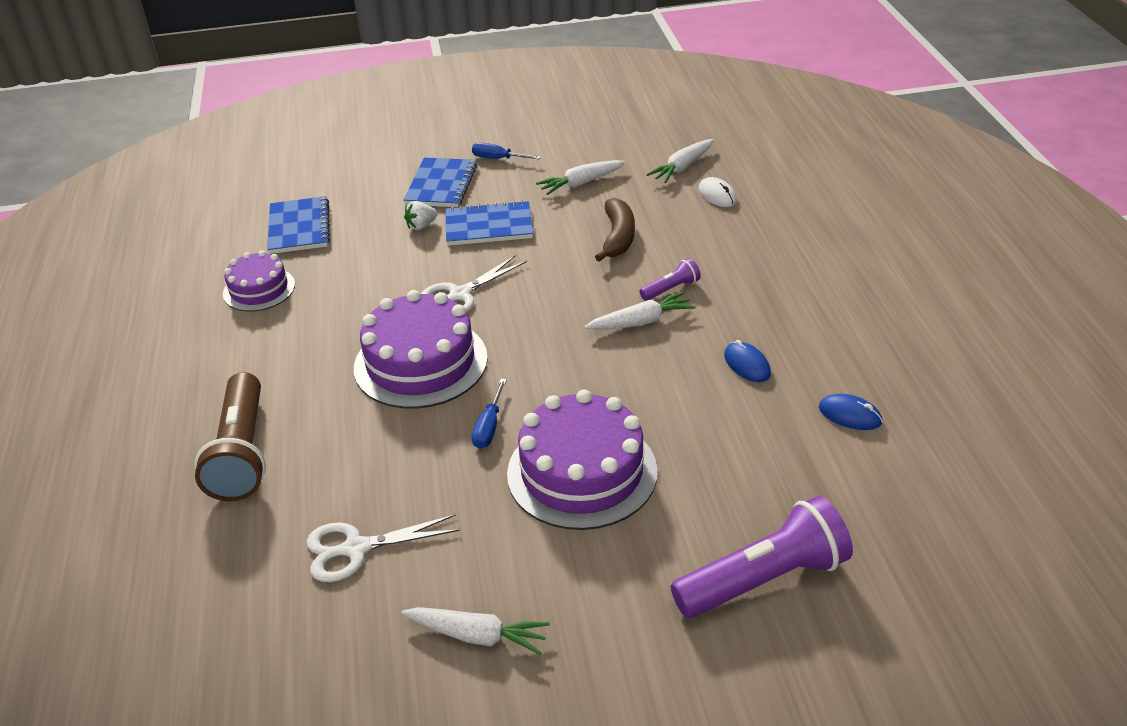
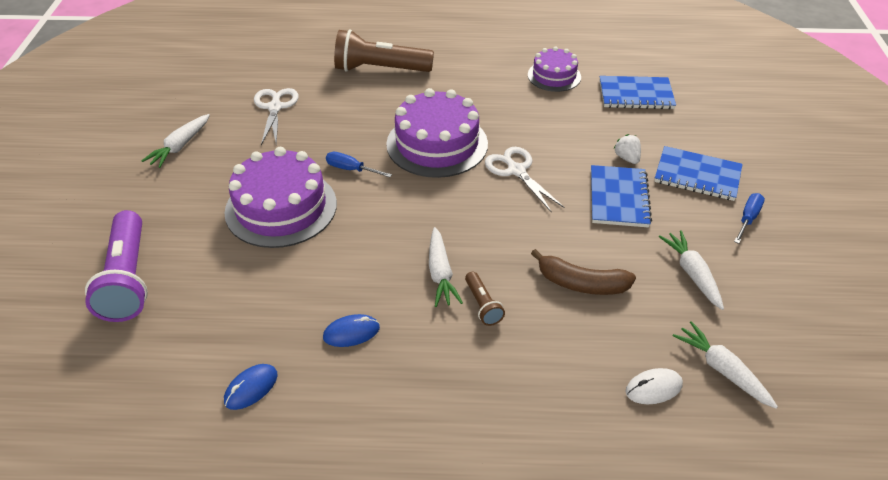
camera: 100 degrees right, 5 degrees up
(671, 289) = (483, 305): purple flashlight -> brown flashlight

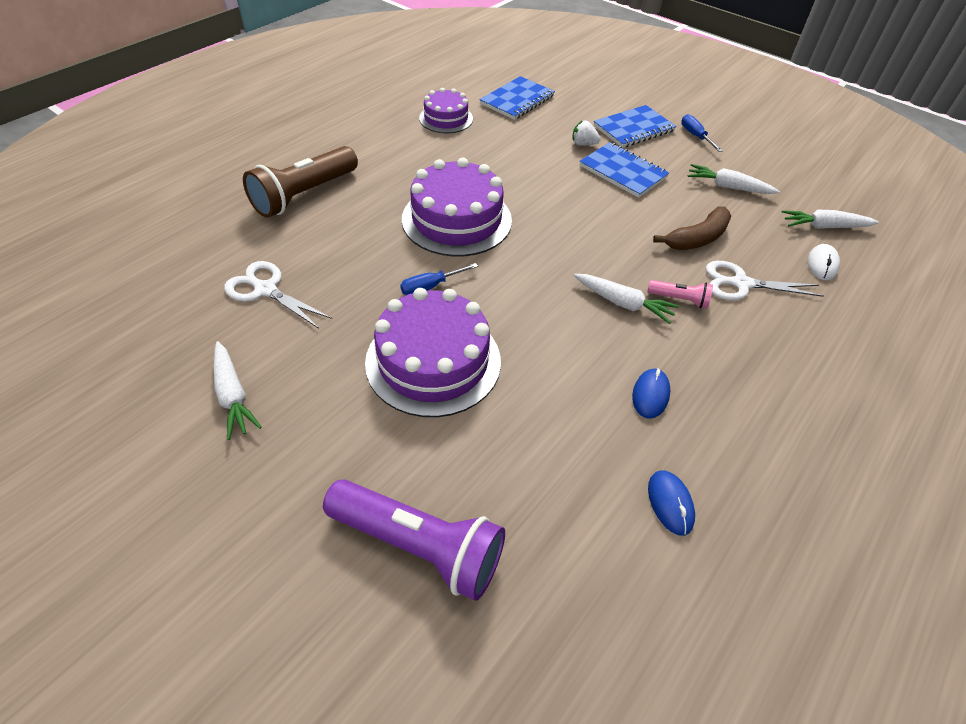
camera: 55 degrees left, 5 degrees up
(483, 305) = (679, 299): brown flashlight -> pink flashlight
(516, 171) = (540, 199): white scissors -> white scissors (741, 284)

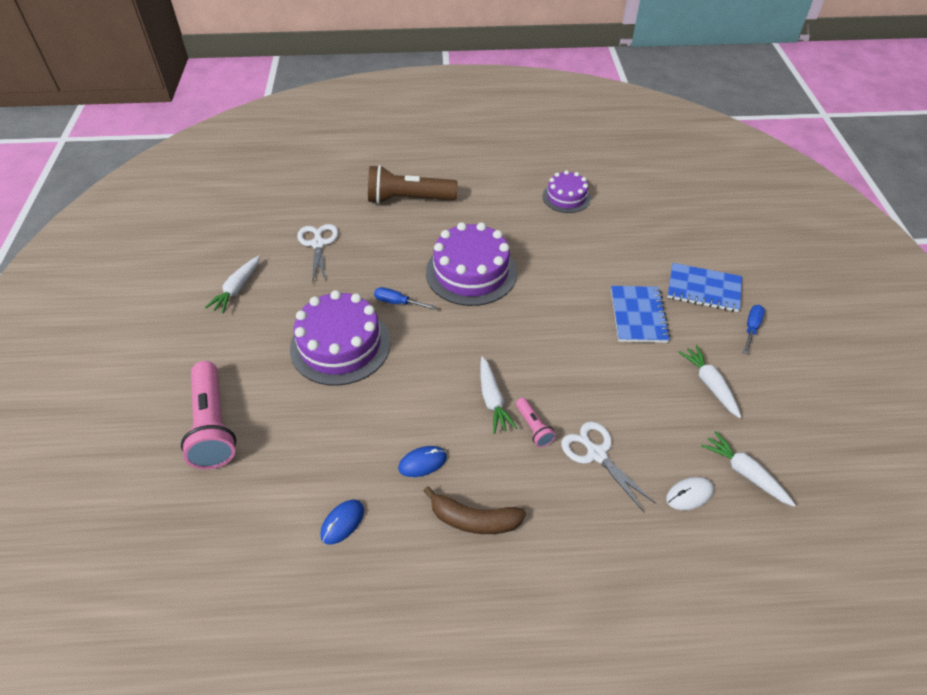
camera: 50 degrees right, 0 degrees up
(419, 545) = (213, 426): purple flashlight -> pink flashlight
(517, 100) = (641, 212): blue notebook -> none
(583, 144) = (640, 276): white strawberry -> none
(697, 238) = (616, 401): brown banana -> brown banana (474, 520)

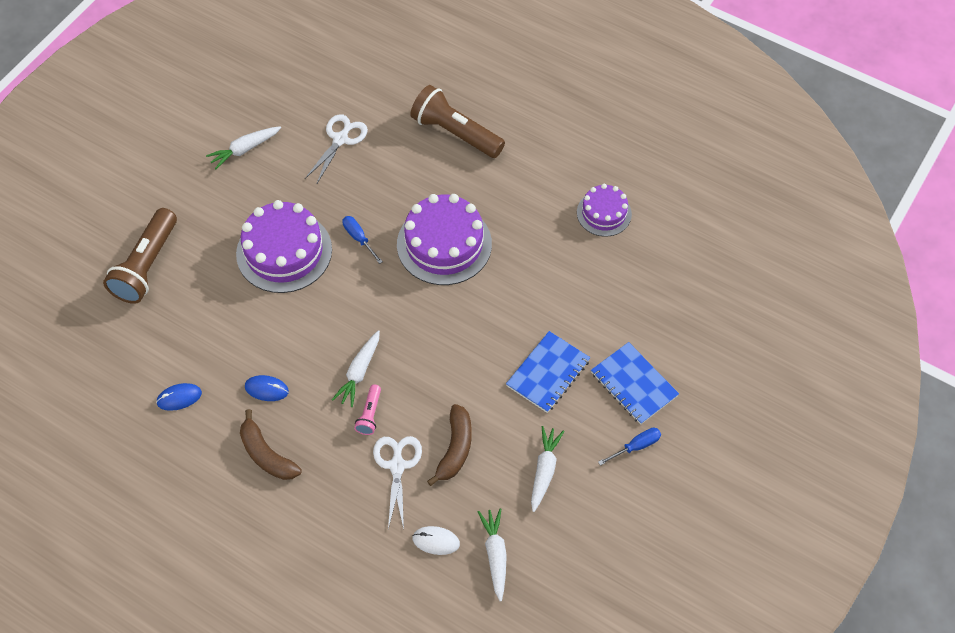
camera: 35 degrees right, 10 degrees up
(213, 426) = (147, 266): pink flashlight -> brown flashlight
(628, 410) = (455, 448): none -> brown banana

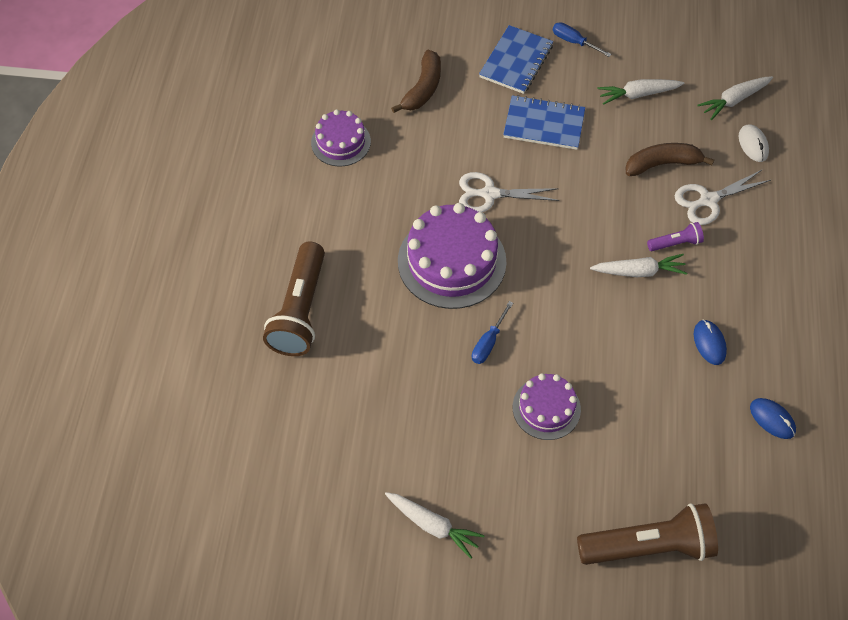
camera: 115 degrees left, 0 degrees up
(266, 455) = (772, 309): brown banana -> brown banana (423, 88)
(284, 251) = (546, 408): purple cake -> purple cake, size x0.58
(340, 139) = (366, 425): white scissors -> white scissors (490, 194)
(370, 414) = (675, 243): pink flashlight -> purple flashlight

